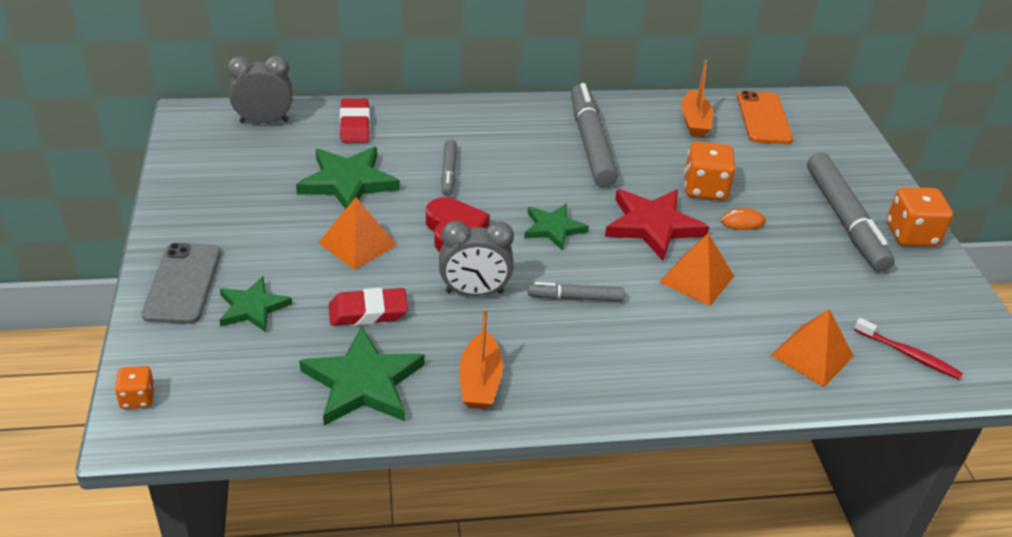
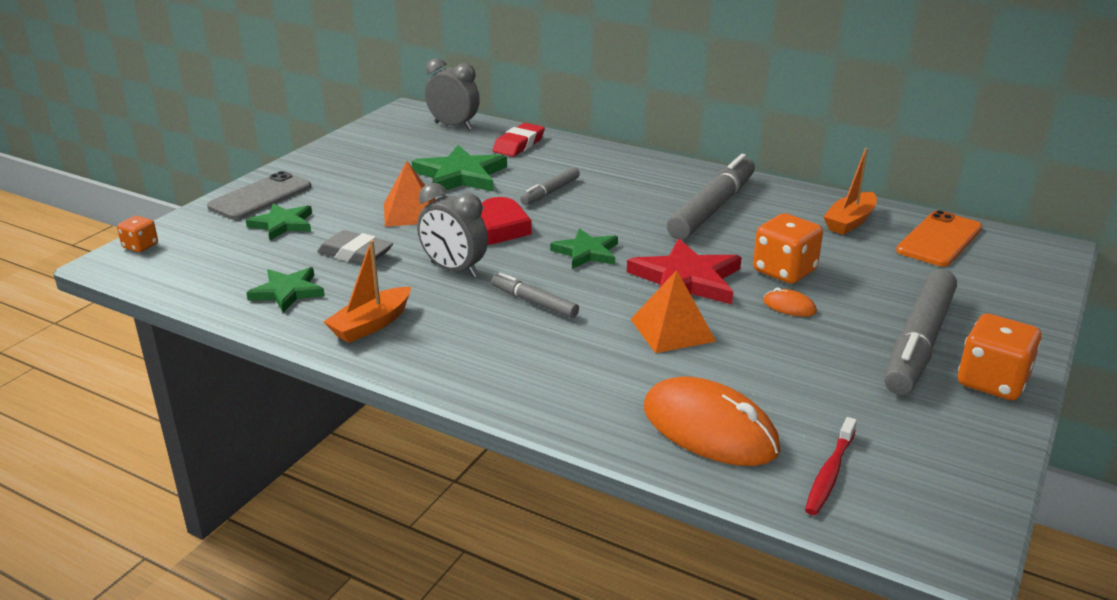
camera: 40 degrees right, 10 degrees down
(363, 382) = (287, 292): green star -> green star, size x0.63
(368, 312) = (355, 253): red eraser -> grey eraser
(812, 355) = (709, 428): orange pyramid -> orange mouse
(908, 354) = (829, 473): red toothbrush -> red toothbrush turned 45 degrees clockwise

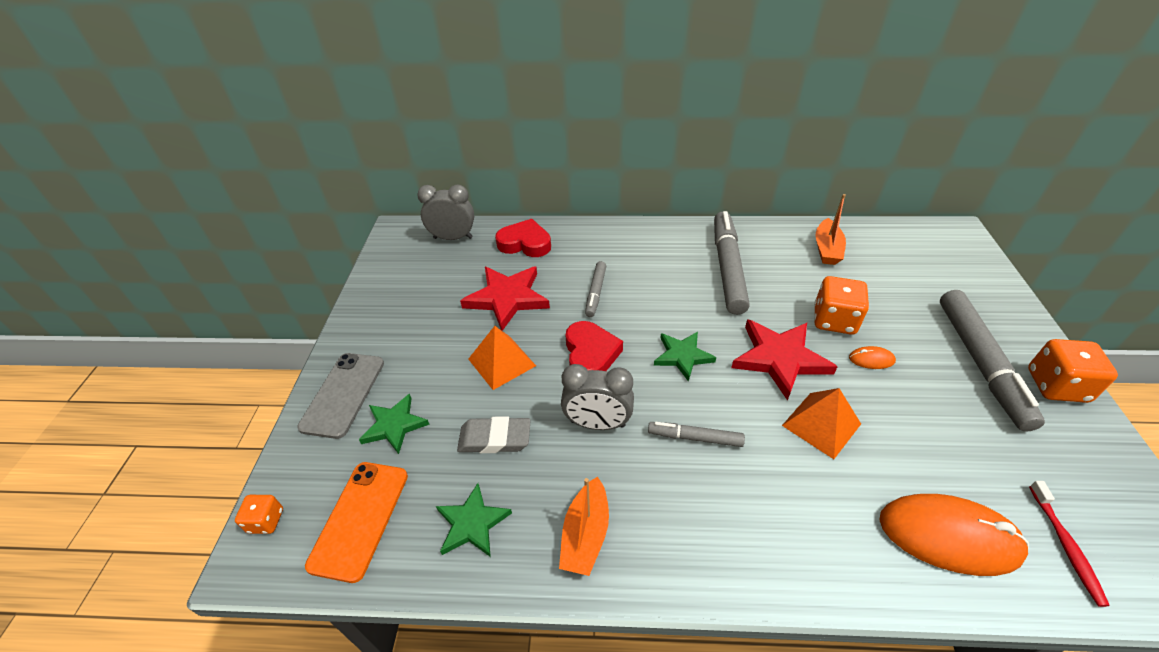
camera: 25 degrees left, 15 degrees up
(460, 176) = (507, 298): green star -> red star
(519, 144) = (525, 243): red eraser -> red heart
(939, 239) = (894, 247): orange phone -> orange phone (360, 519)

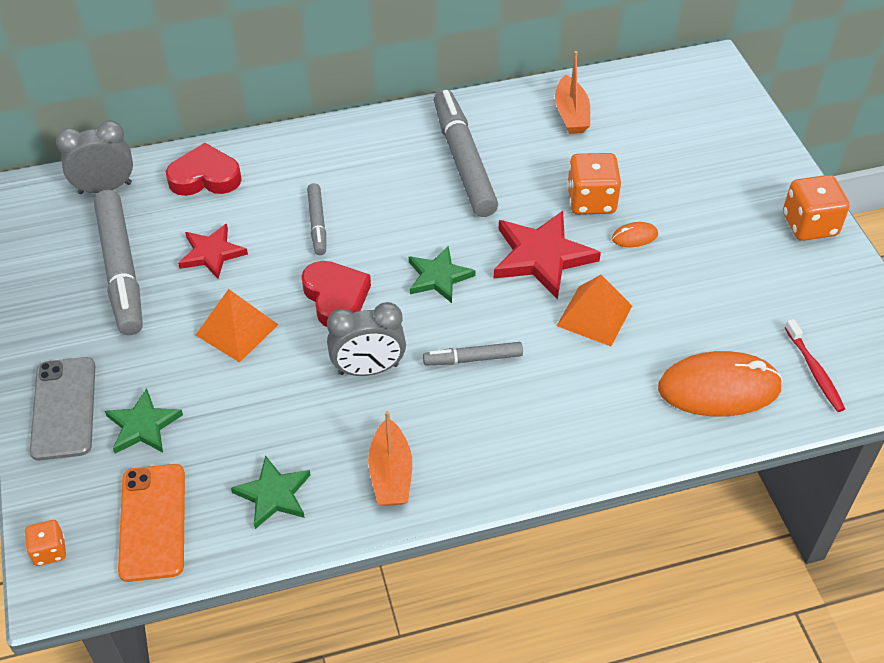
camera: 20 degrees left, 5 degrees up
(495, 438) = (263, 411): grey eraser -> none
(507, 298) = (212, 253): red star -> red star, size x0.63
(980, 363) = (740, 217): grey marker -> grey marker (121, 270)

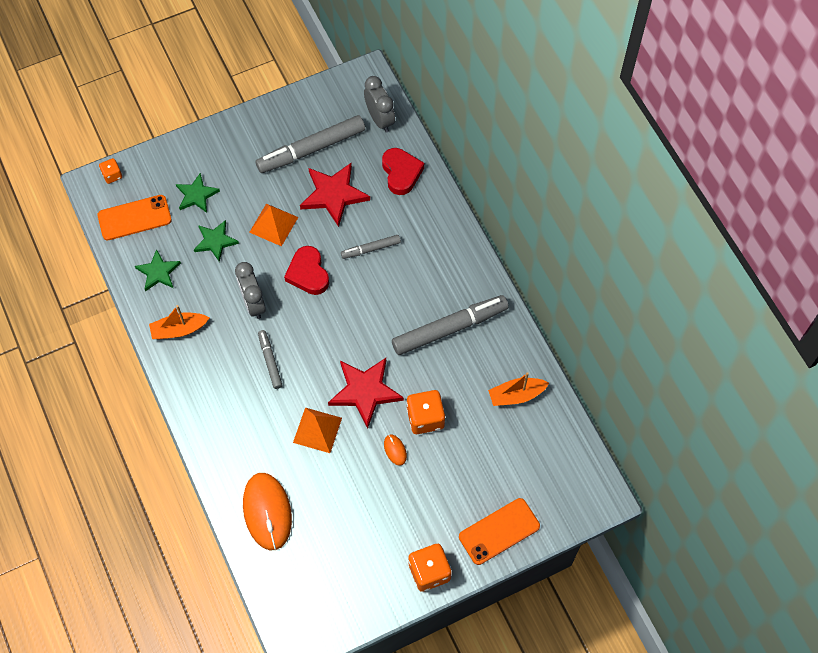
camera: 80 degrees right, 15 degrees up
(64, 408) = (203, 152): grey phone -> none
(212, 253) = (333, 195): red star -> red star, size x1.59
(336, 298) = (308, 273): red heart -> red heart turned 105 degrees clockwise
(439, 277) = (336, 330): green star -> green star (215, 241)
(754, 154) = (499, 531): none -> orange phone
(814, 371) = (290, 573): red toothbrush -> none

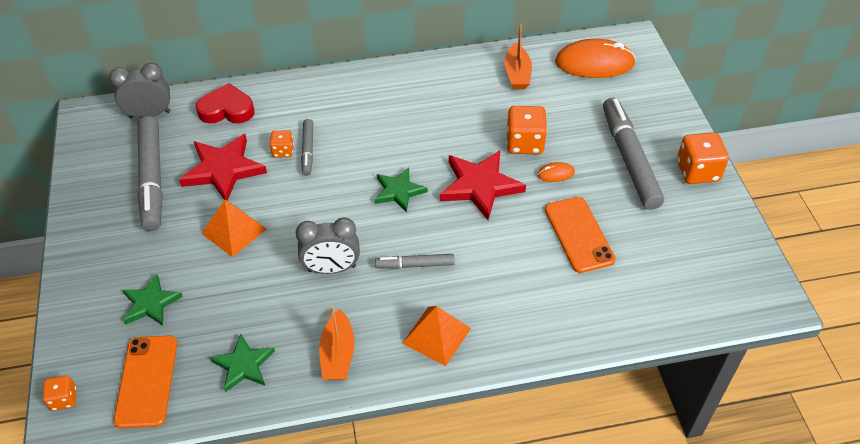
camera: 75 degrees left, 15 degrees down
(215, 241) = (228, 294): green star -> green star (399, 191)
(267, 511) = (609, 300): orange mouse -> orange mouse (594, 63)
(308, 273) = (314, 210): red heart -> none
(317, 430) = (516, 235): orange pyramid -> orange pyramid (436, 335)
(365, 231) = (283, 151): none -> orange dice
(449, 328) = (428, 106): grey marker -> grey marker (629, 159)
(499, 531) = (659, 112): orange phone -> orange phone (578, 234)

